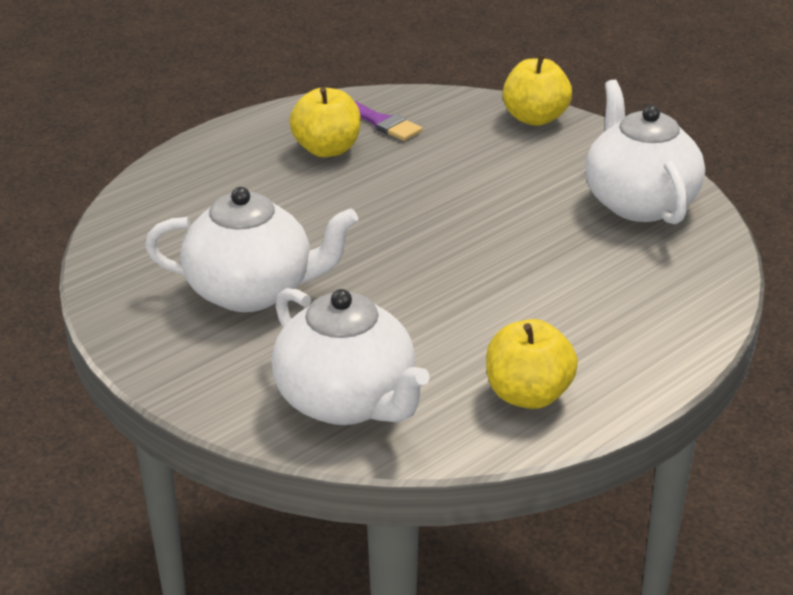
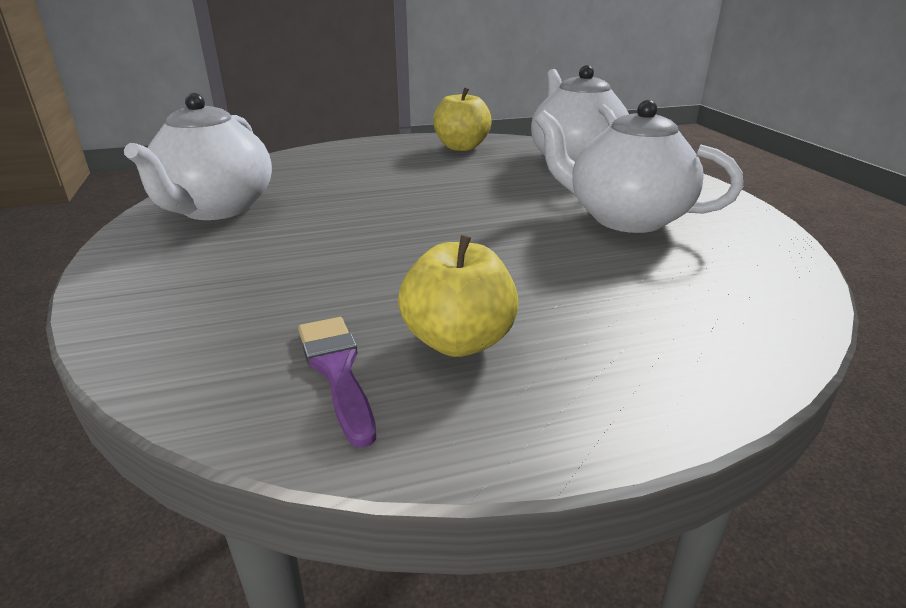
camera: 155 degrees left, 5 degrees down
(535, 118) = (132, 312): yellow apple -> none

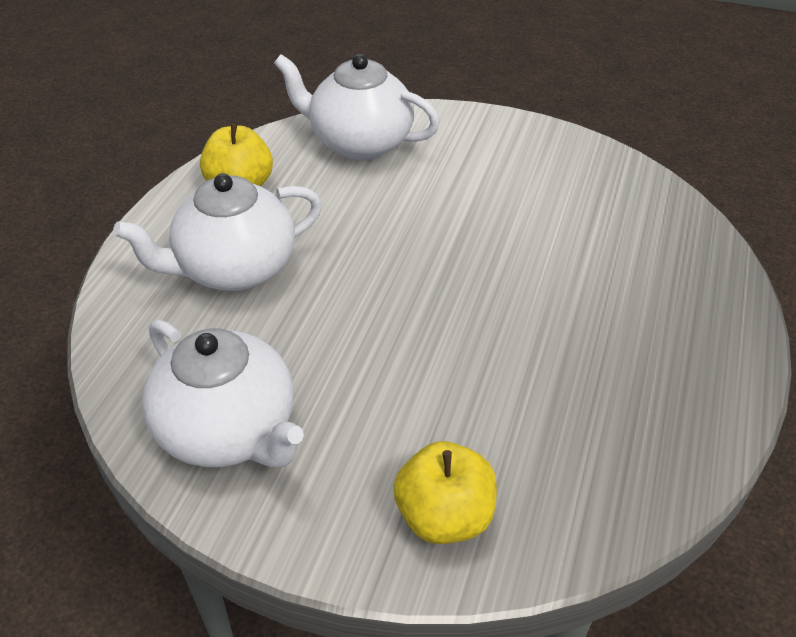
camera: 55 degrees left, 15 degrees up
(337, 371) = (615, 447): purple brush -> none
(458, 341) = (618, 371): yellow apple -> yellow apple (444, 516)
(625, 218) = (503, 191): white teapot -> white teapot (234, 269)

